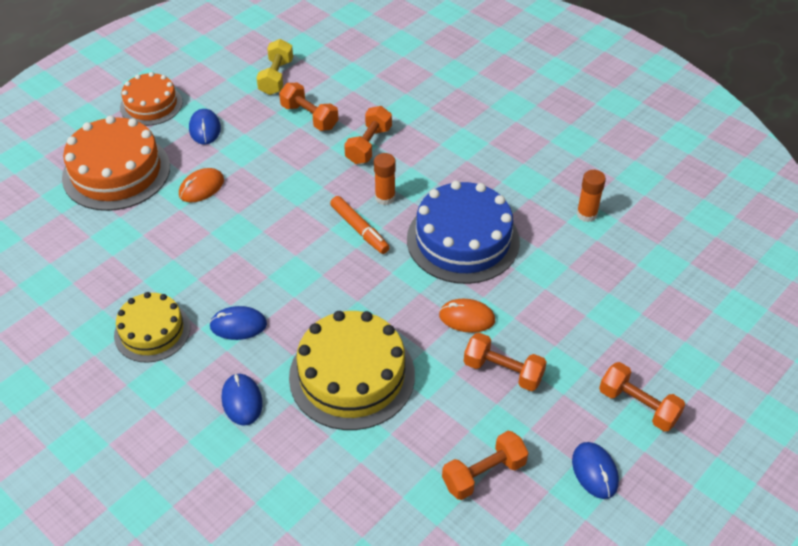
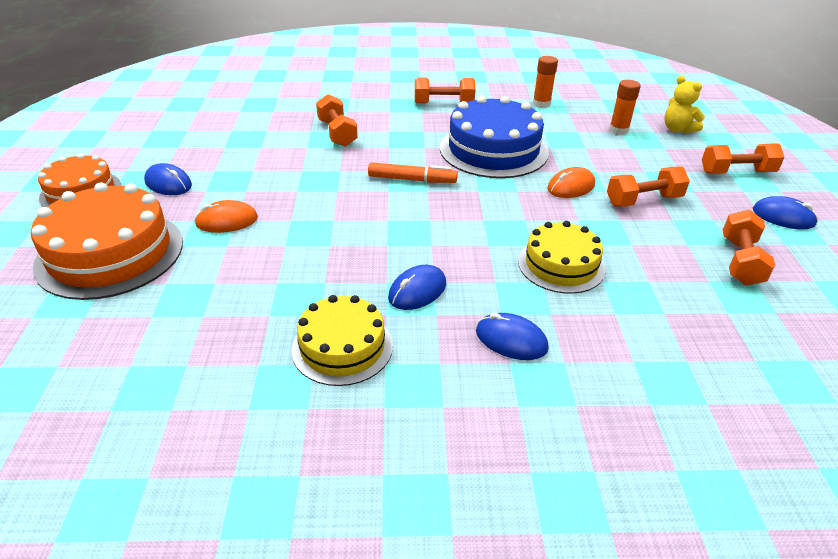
camera: 45 degrees left, 10 degrees down
(201, 187) = (227, 221): orange mouse -> orange mouse turned 75 degrees clockwise
(276, 77) = (191, 128): yellow dumbbell -> none
(309, 117) = (260, 138): orange dumbbell -> orange dumbbell (443, 103)
(352, 375) = (561, 265): yellow cake -> yellow cake, size x0.62
(385, 197) = (400, 154): orange glue stick -> orange glue stick (618, 130)
(669, 326) = (677, 129): none -> yellow teddy bear

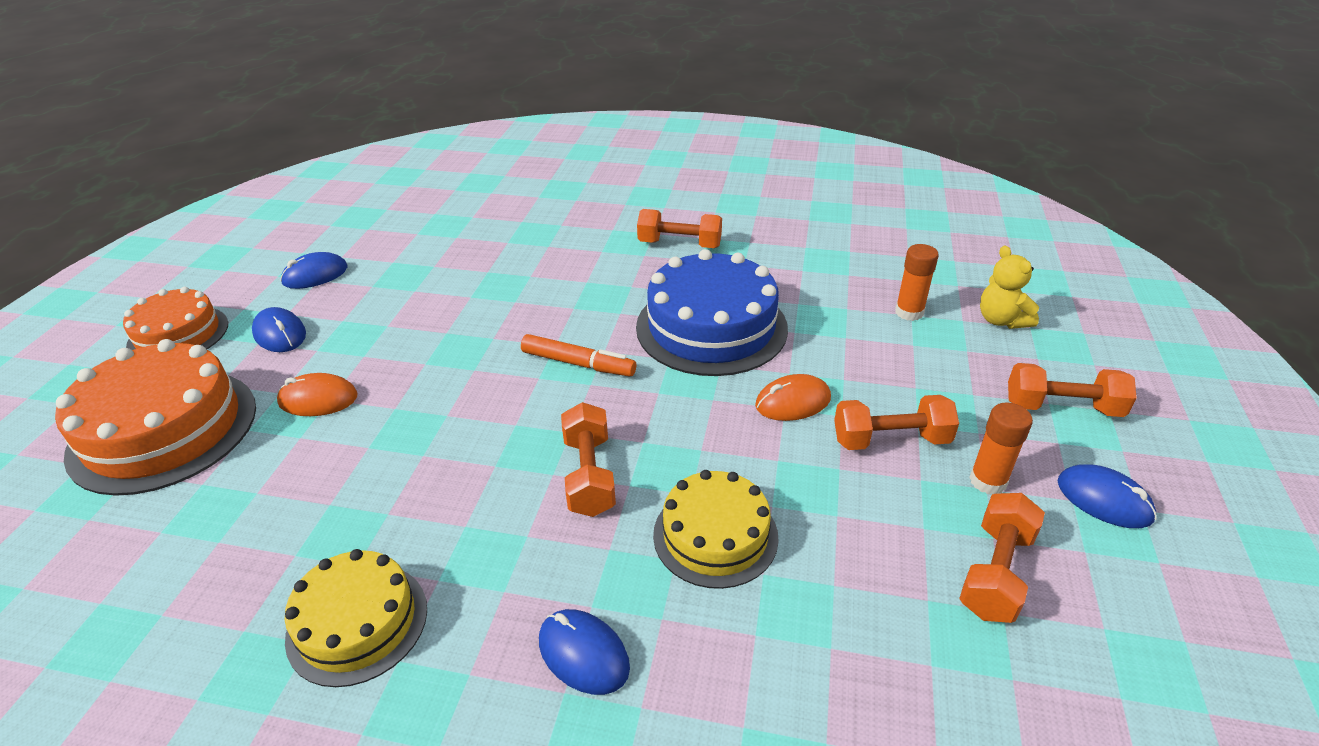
camera: 15 degrees right, 0 degrees up
(337, 133) = (518, 279): orange dumbbell -> orange dumbbell (589, 475)
(417, 291) = (497, 547): blue mouse -> blue mouse (315, 275)
(541, 104) = (815, 257): orange glue stick -> orange glue stick (988, 481)

